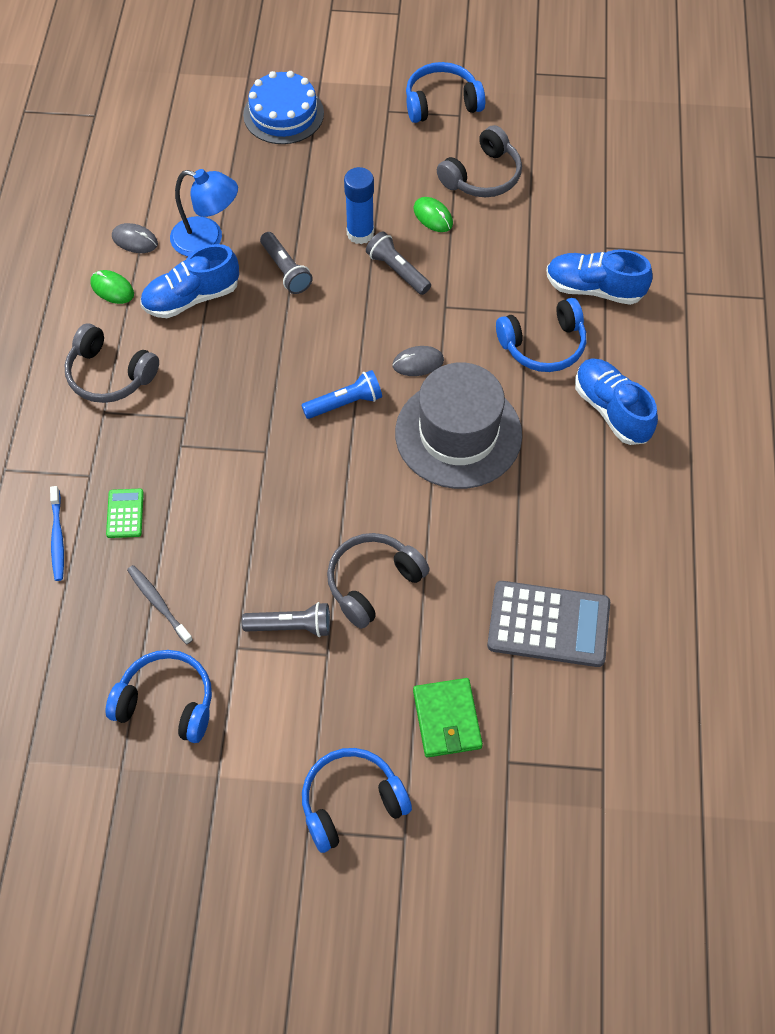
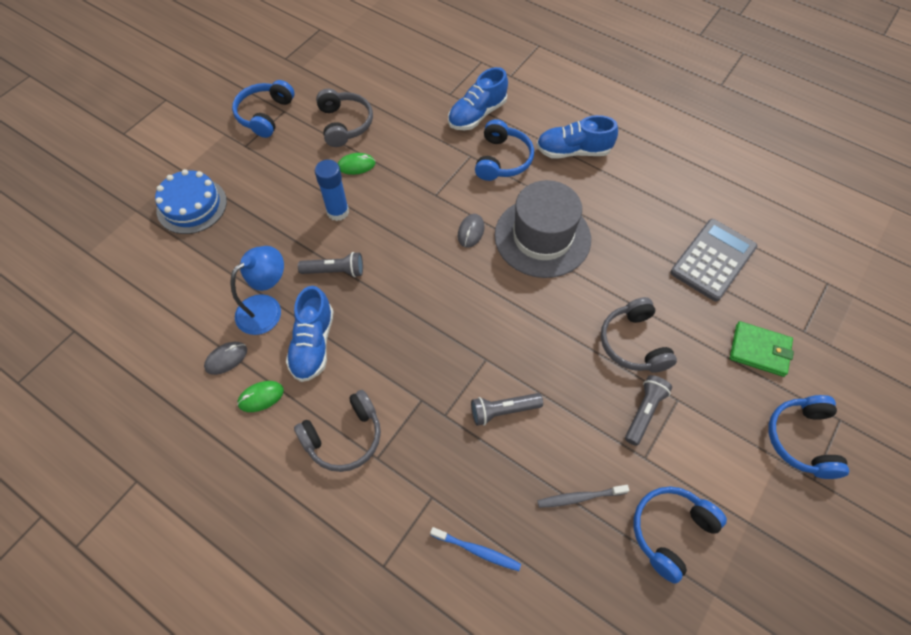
camera: 60 degrees left, 0 degrees up
(125, 513) = (484, 485): green calculator -> none
(345, 403) = (476, 290): blue flashlight -> none
(397, 271) = (386, 206): grey flashlight -> grey flashlight (503, 411)

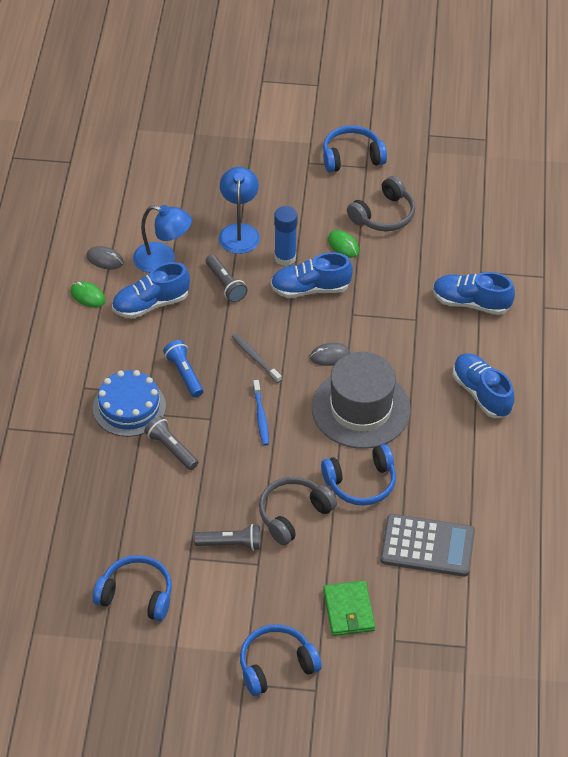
camera: 60 degrees right, 10 degrees down
(192, 205) = (223, 163): blue cake -> blue cake (129, 407)
(281, 231) = (239, 232): none -> blue lamp
(344, 437) = (87, 360): grey headphones -> none
(386, 210) = (310, 289): none -> blue shoe
(418, 355) = (184, 374): none -> blue flashlight
(477, 550) = (50, 478): blue toothbrush -> blue toothbrush (261, 416)
(502, 160) = (429, 344): blue headphones -> blue headphones (361, 483)
(580, 497) = (129, 526): grey toothbrush -> grey toothbrush (255, 358)

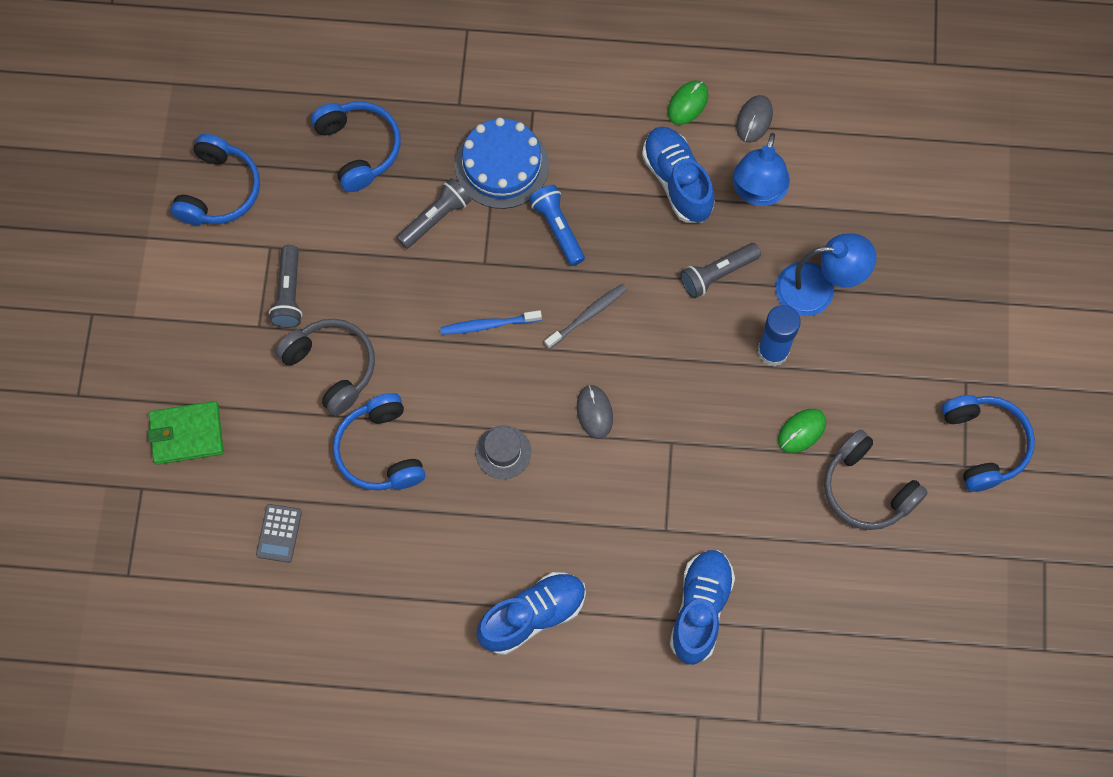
camera: 90 degrees right, 20 degrees up
(184, 374) = (558, 228): blue flashlight -> blue flashlight turned 90 degrees counterclockwise
(276, 665) = (114, 350): blue headphones -> blue headphones (359, 148)
(310, 289) = (715, 386): blue shoe -> none
(361, 409) = (503, 452): grey hat -> grey hat, size x0.42
(427, 546) = (279, 533): grey calculator -> grey calculator, size x0.48

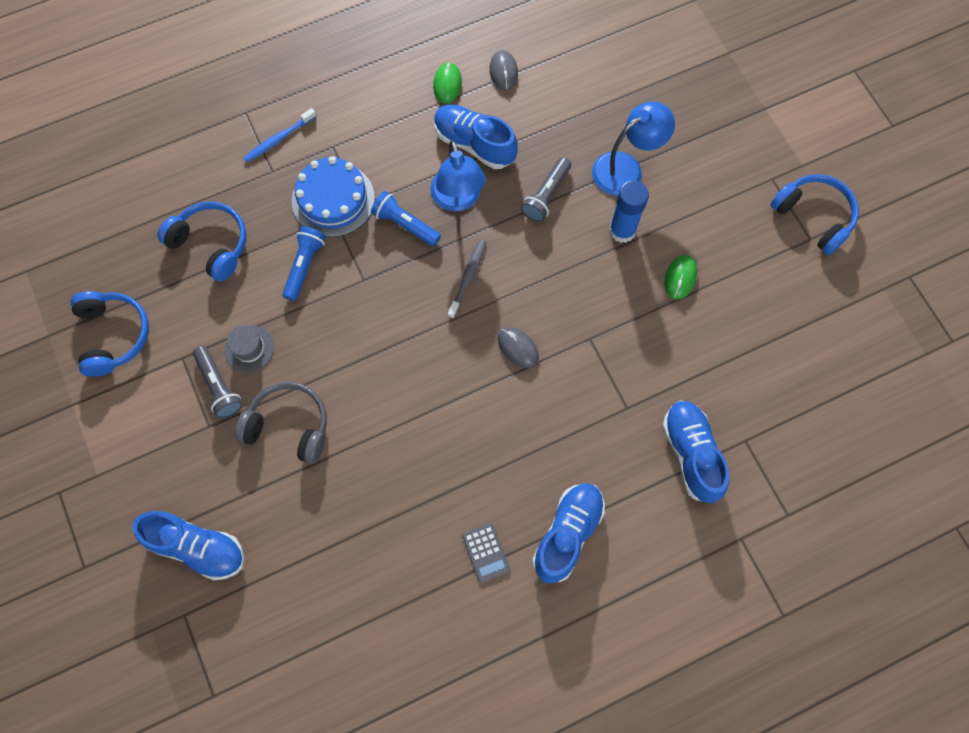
camera: 30 degrees left, 0 degrees up
(186, 434) = (197, 547): green wallet -> blue shoe
(279, 533) = (323, 585): grey calculator -> grey calculator (485, 552)
(380, 451) = (367, 471): blue headphones -> none
(435, 218) = (304, 266): grey flashlight -> blue flashlight
(488, 325) = (395, 325): blue toothbrush -> blue toothbrush (279, 139)
(503, 452) = (466, 418): grey hat -> grey hat (249, 348)
(757, 192) = (538, 121): blue lamp -> blue lamp (458, 199)
(866, 489) = (754, 295): grey headphones -> none

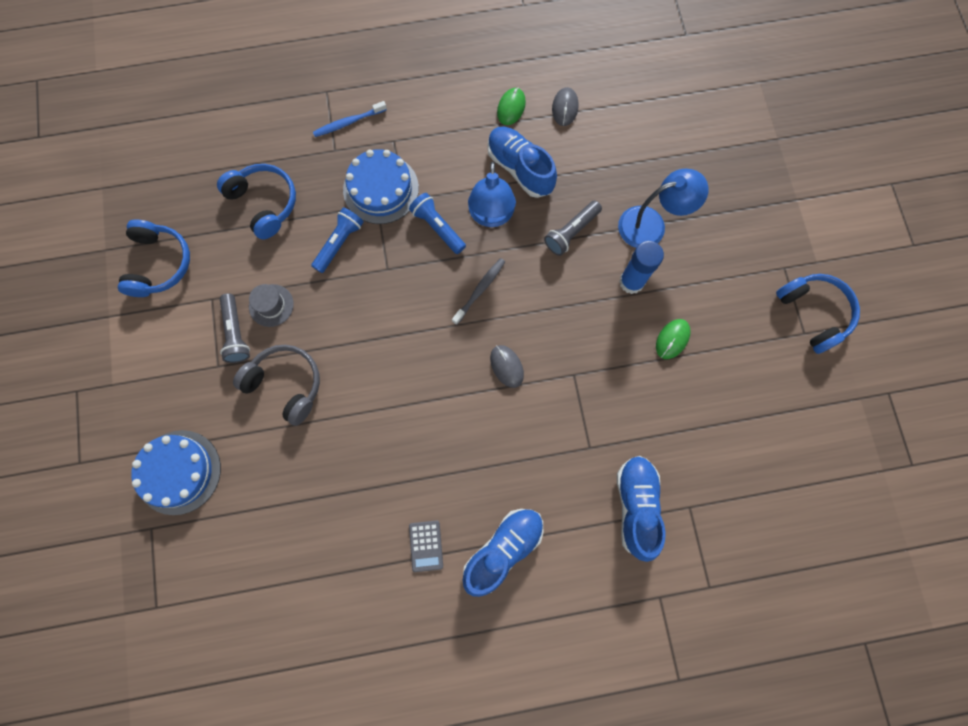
camera: 15 degrees right, 5 degrees up
(197, 547) = (178, 472): blue shoe -> blue cake

